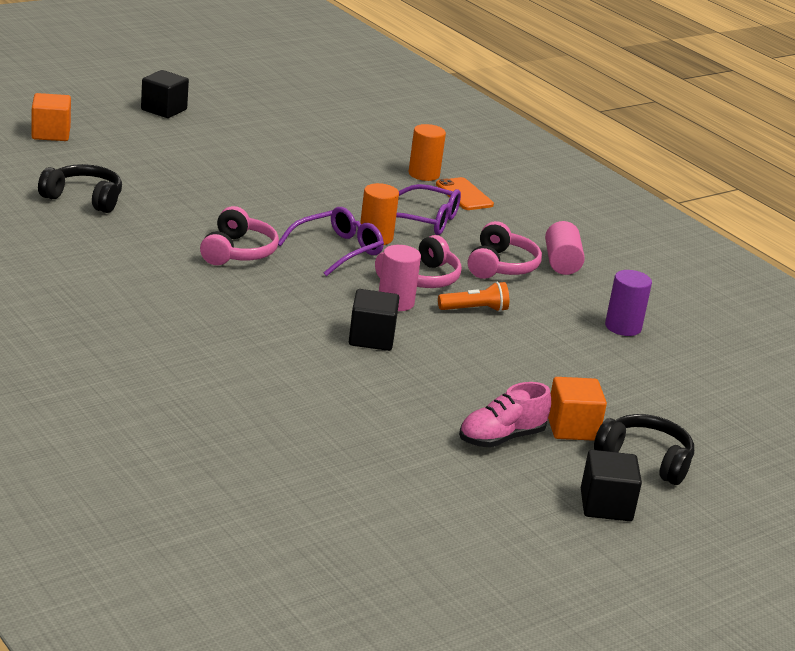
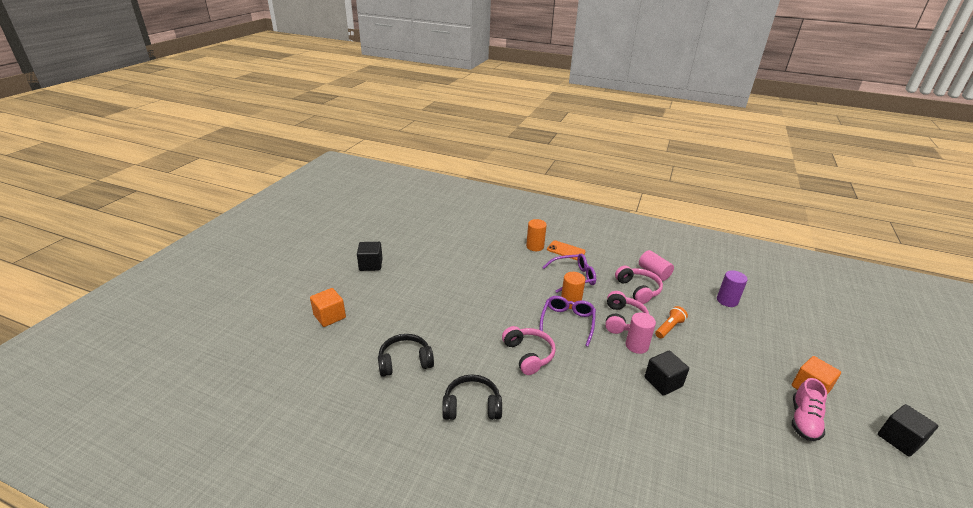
camera: 30 degrees left, 5 degrees up
(645, 459) = (858, 389): black headphones -> black headphones (472, 406)

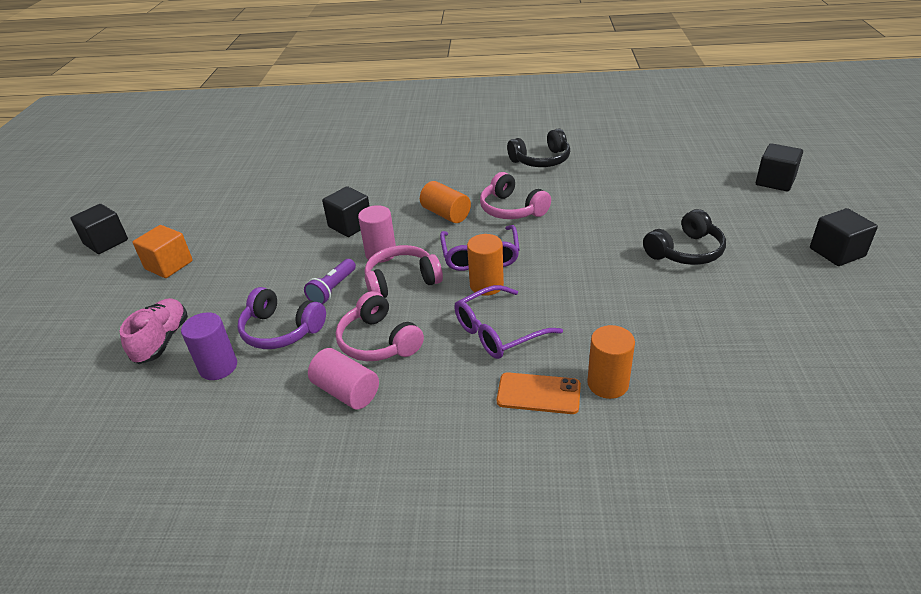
camera: 165 degrees right, 5 degrees up
(329, 316) = (775, 181): orange cube -> black cube
(405, 361) = (637, 170): black headphones -> black headphones (685, 251)
(581, 367) = (446, 214): none -> orange cylinder
(623, 320) = (401, 281): pink headphones -> pink headphones turned 75 degrees clockwise
(669, 328) = (333, 289): orange flashlight -> purple flashlight
(697, 311) = (281, 330): none -> purple headphones
(804, 420) = (201, 232): pink shoe -> pink shoe (162, 341)

